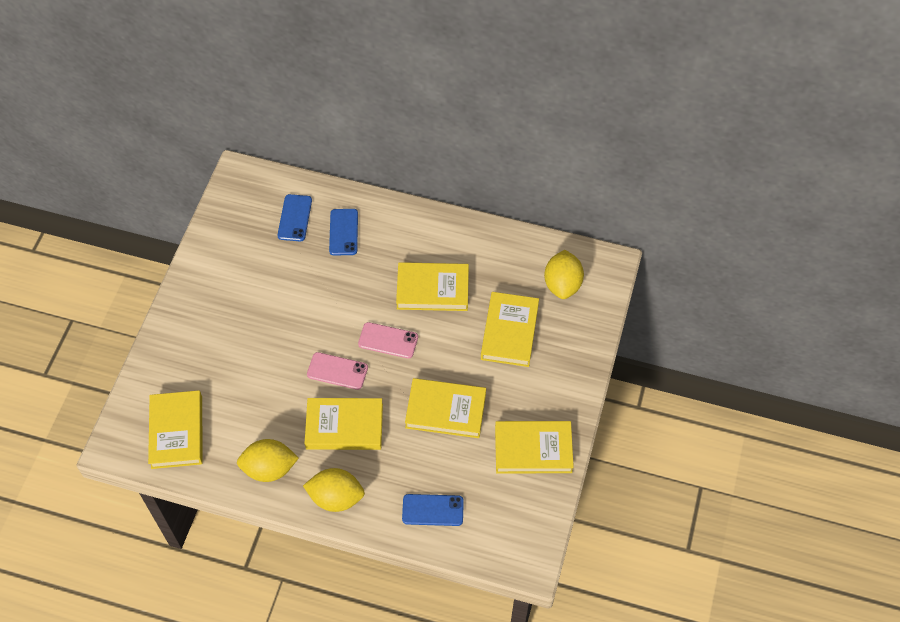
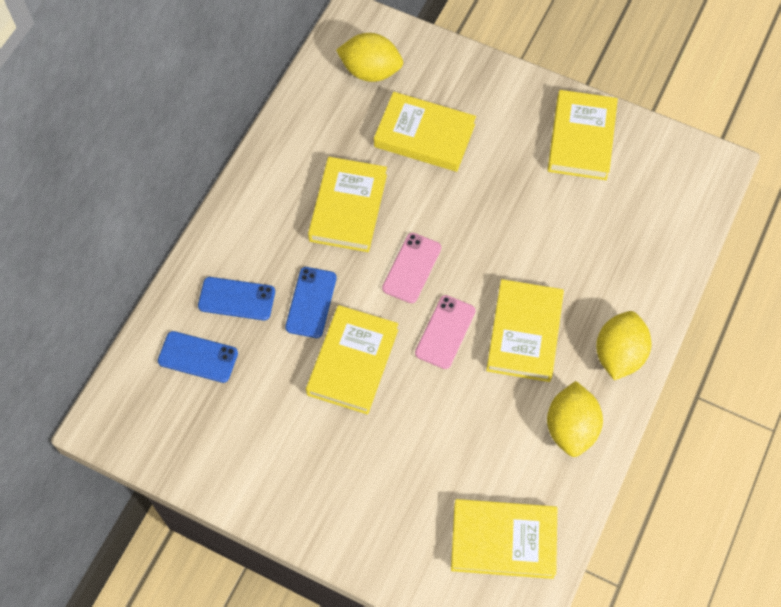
camera: 80 degrees left, 5 degrees up
(433, 510) = (645, 252): blue phone -> blue phone (311, 302)
(445, 410) = (519, 219): yellow book -> yellow book (352, 362)

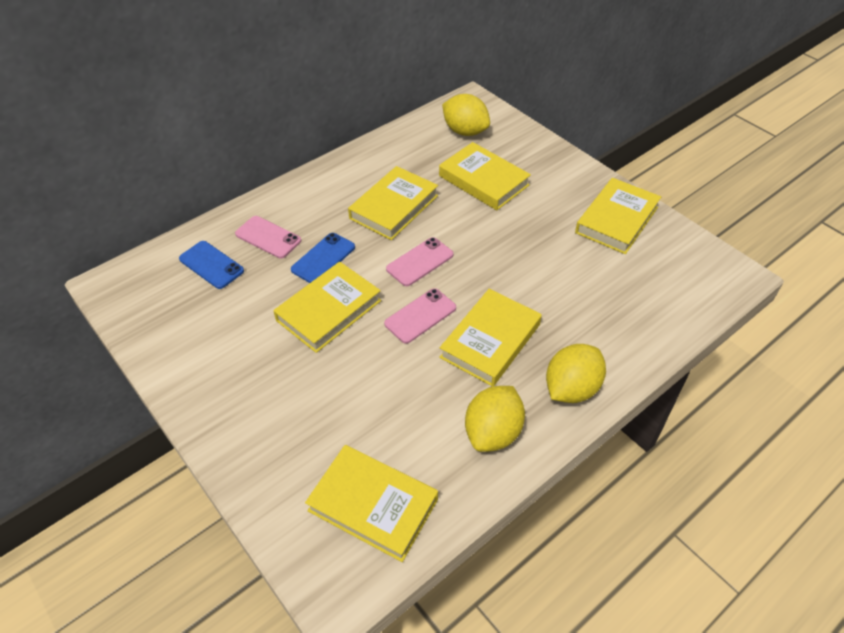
camera: 25 degrees right, 15 degrees down
(236, 299) = (268, 237): blue phone -> pink phone

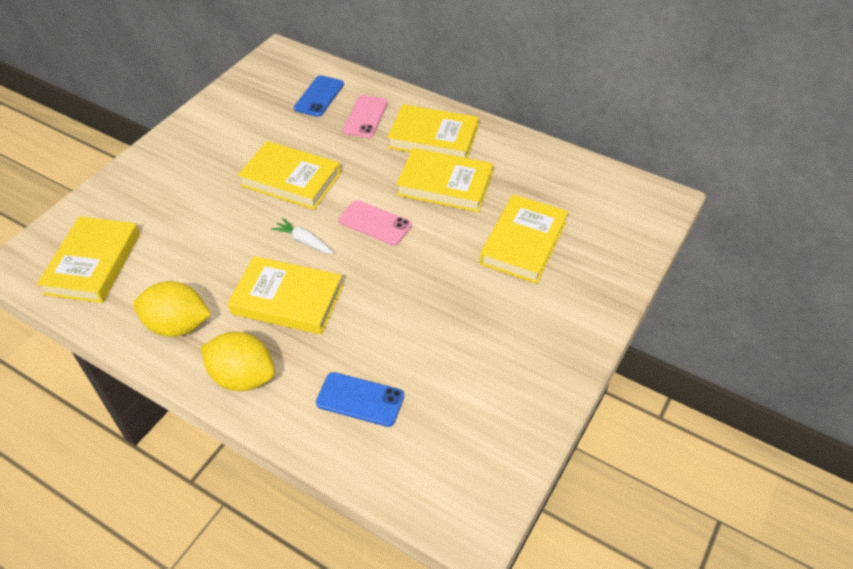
camera: 70 degrees right, 0 degrees up
(323, 258) = (353, 158): blue phone -> blue phone (360, 399)
(420, 316) = (304, 241): pink phone -> white carrot
(465, 131) = (601, 208): yellow lemon -> none
(616, 220) = (517, 378): yellow book -> yellow book (433, 138)

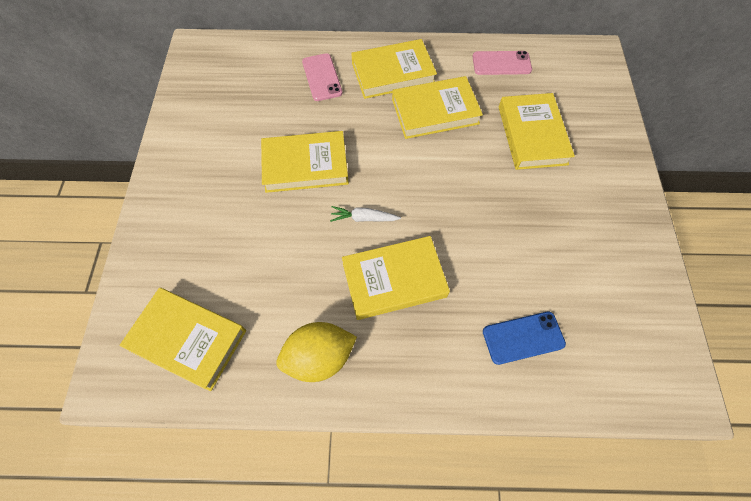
camera: 30 degrees left, 15 degrees up
(93, 264) = (188, 339): yellow book -> yellow book turned 45 degrees counterclockwise
(243, 377) = (415, 373): yellow lemon -> none
(319, 96) = (266, 74): blue phone -> none
(375, 223) = (408, 172): pink phone -> pink phone (501, 63)

